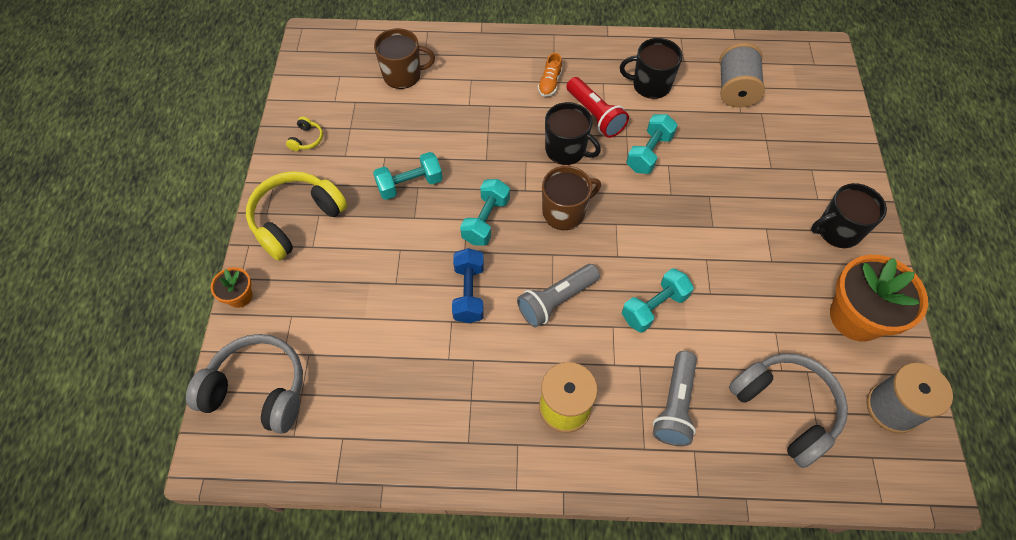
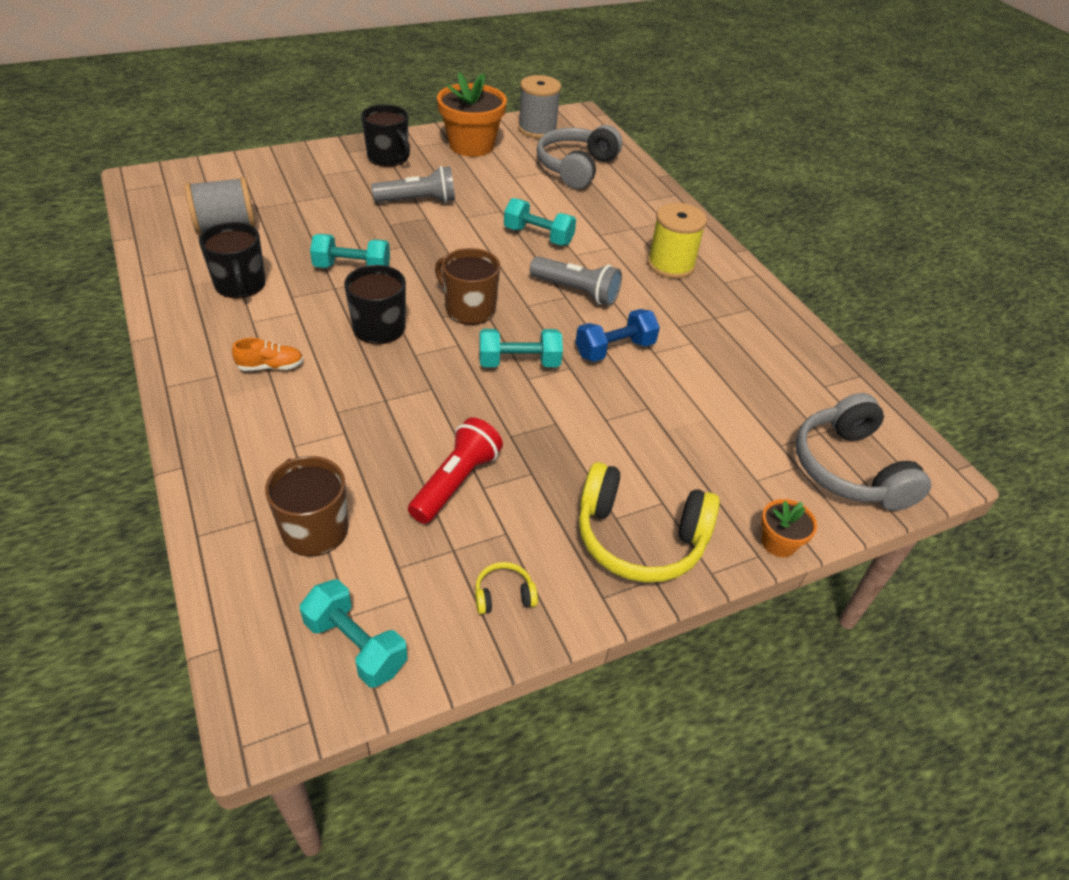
camera: 120 degrees left, 15 degrees down
(410, 184) = (511, 444): turquoise dumbbell -> turquoise dumbbell (356, 645)
(595, 115) = (312, 317): red flashlight -> red flashlight (455, 482)
(675, 405) = (618, 213): grey flashlight -> grey flashlight (418, 201)

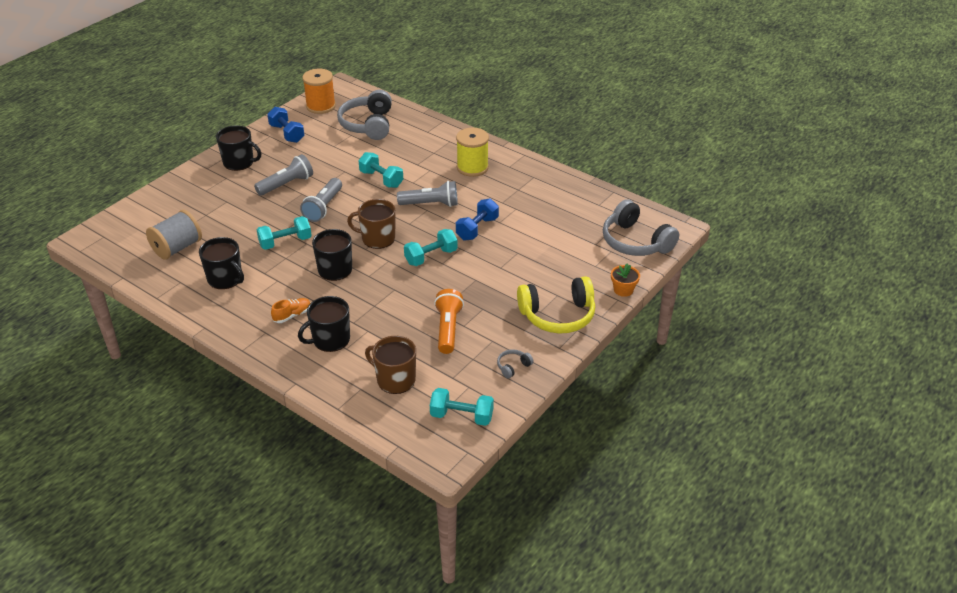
camera: 25 degrees left, 5 degrees down
(285, 423) = (330, 339): none -> black mug
(437, 244) = (323, 207): none -> grey flashlight
(455, 482) = (448, 329): red flashlight -> orange flashlight
(471, 145) = (287, 133): orange flower pot -> blue dumbbell
(504, 595) = (513, 367): yellow headphones -> grey headphones
(537, 129) = (321, 106): grey spool -> orange spool
(538, 236) = (381, 179): turquoise dumbbell -> turquoise dumbbell turned 45 degrees clockwise

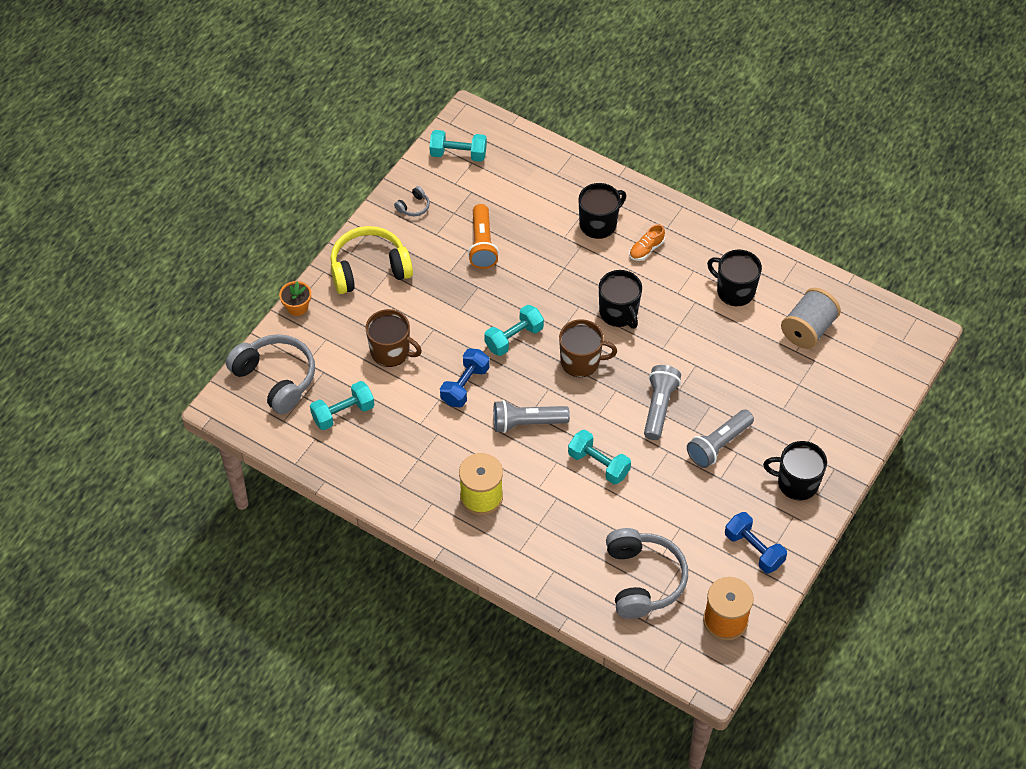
camera: 175 degrees right, 15 degrees up
(285, 242) = (687, 347): turquoise dumbbell -> turquoise dumbbell (343, 413)
(395, 379) = (525, 185): brown mug -> brown mug (391, 351)

